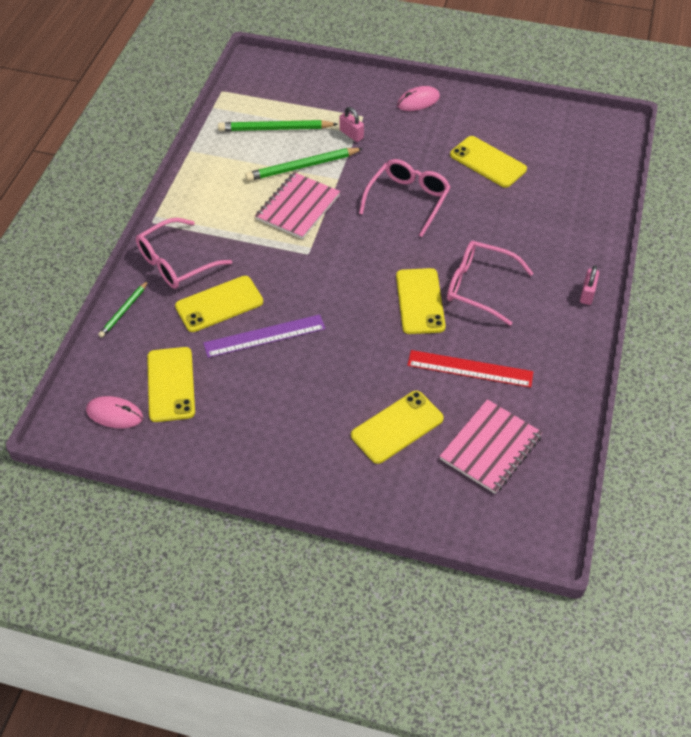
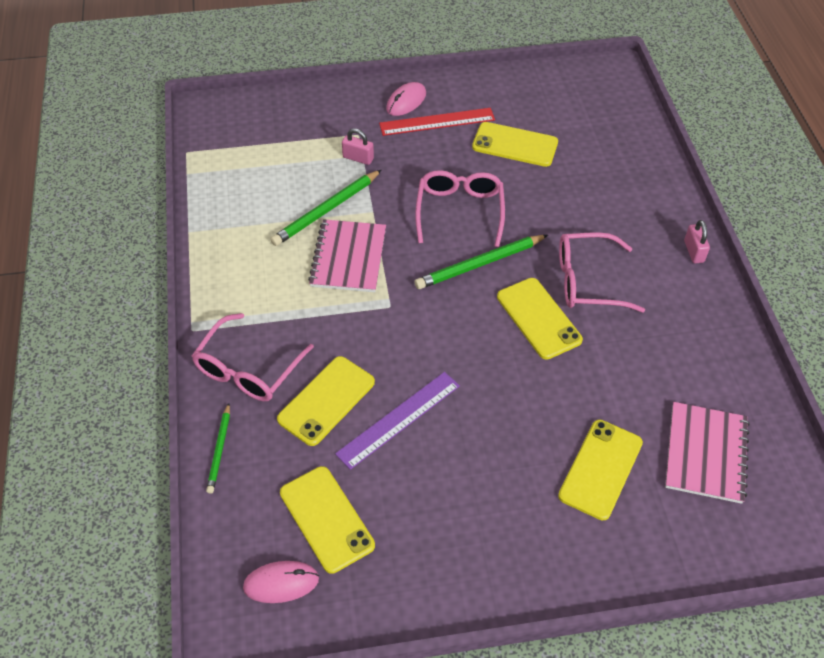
camera: 25 degrees left, 0 degrees up
(275, 129) = (272, 177): green pencil -> green pencil (480, 264)
(470, 368) = (633, 374): red ruler -> red ruler (437, 121)

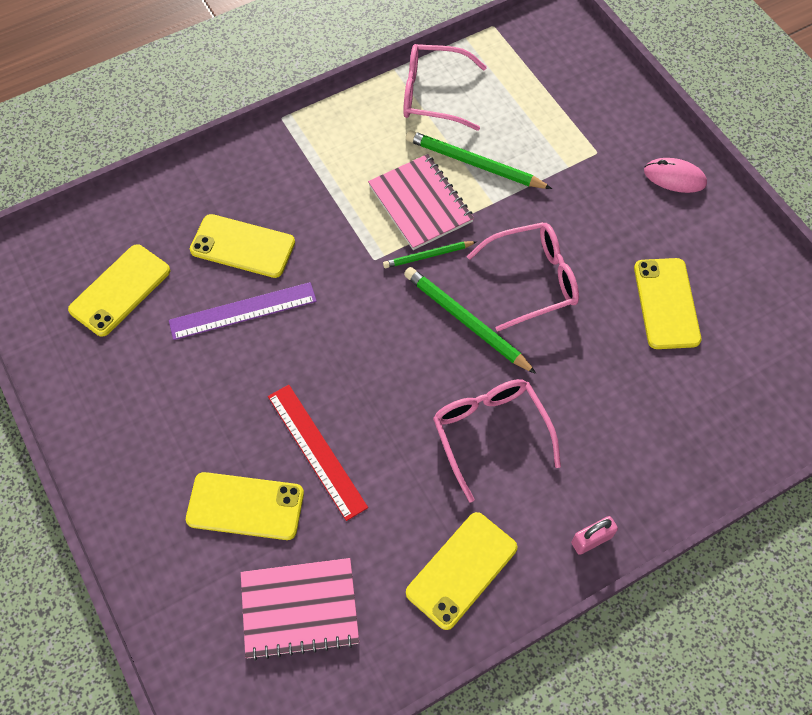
camera: 70 degrees right, 10 degrees up
(219, 450) = (164, 187): green pencil -> green pencil (428, 256)
(248, 369) = (254, 175): pink glasses -> pink glasses (433, 95)
(281, 583) = (51, 279): pink mouse -> none
(348, 257) = (420, 203): pink notebook -> pink notebook turned 75 degrees clockwise
(358, 158) = (562, 164): pink padlock -> none
(398, 419) = (243, 311): purple ruler -> purple ruler turned 45 degrees counterclockwise
(437, 121) = (659, 216): red ruler -> red ruler (316, 450)
(538, 318) = (416, 398): yellow phone -> yellow phone (461, 570)

